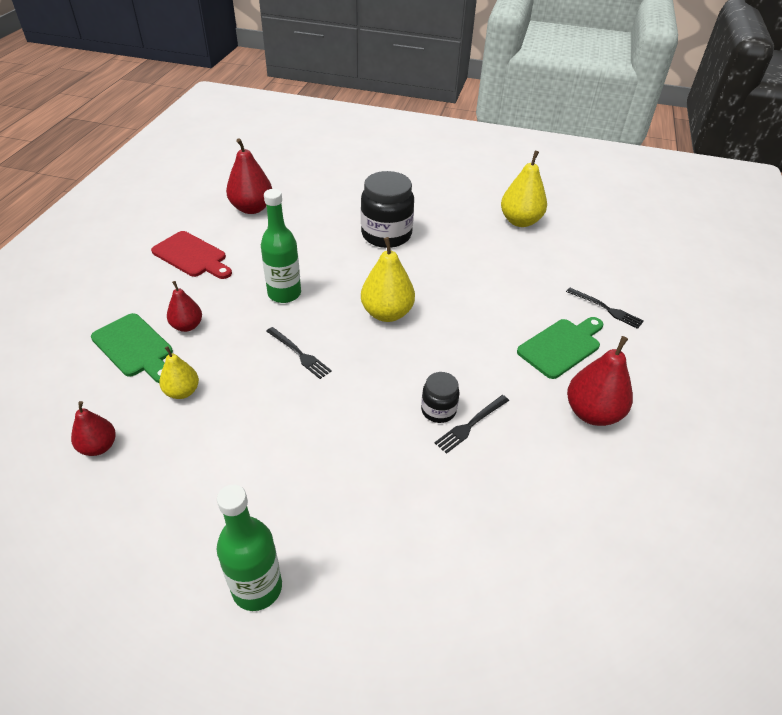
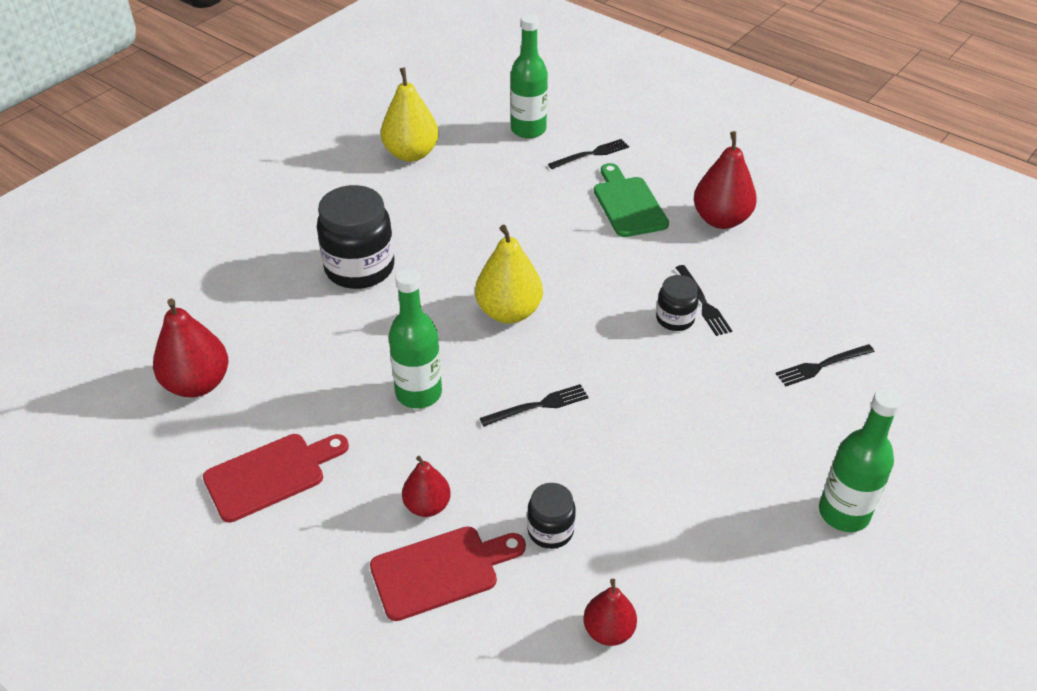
camera: 65 degrees left, 0 degrees up
(135, 348) = (441, 571): green cutting board -> red cutting board
(182, 392) = (550, 530): yellow pear -> black jar
(441, 534) = (822, 365): none -> black fork
(603, 267) = (528, 130): none -> green bottle

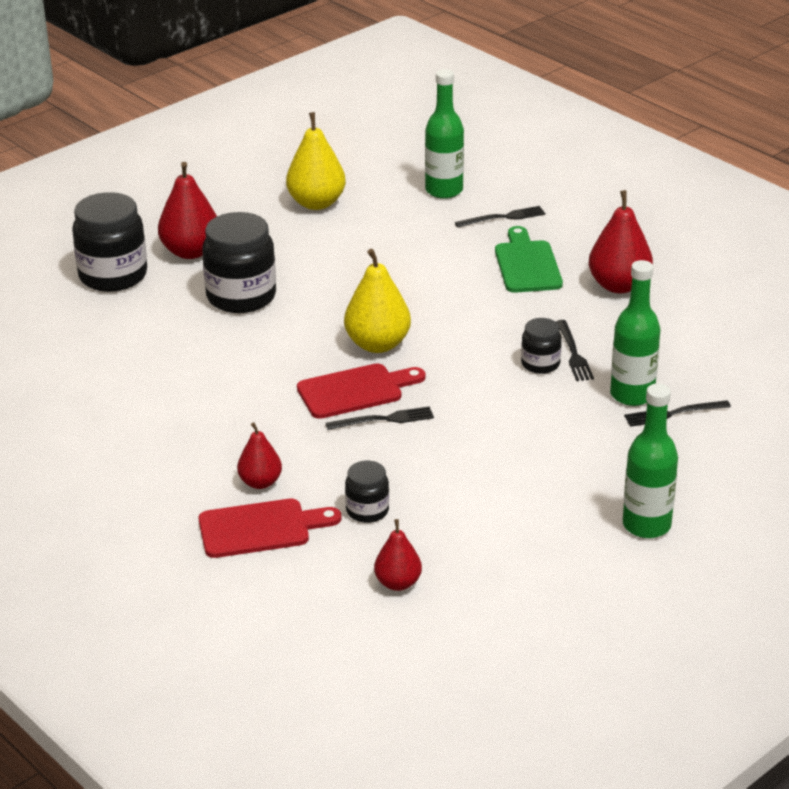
camera: 10 degrees right, 10 degrees down
(197, 384) = (70, 374): red pear -> red pear (190, 252)
(225, 255) = (113, 276): none -> black jar
(271, 475) = (124, 447): red cutting board -> red cutting board (355, 391)
(419, 393) = (273, 400): green bottle -> green bottle (632, 395)

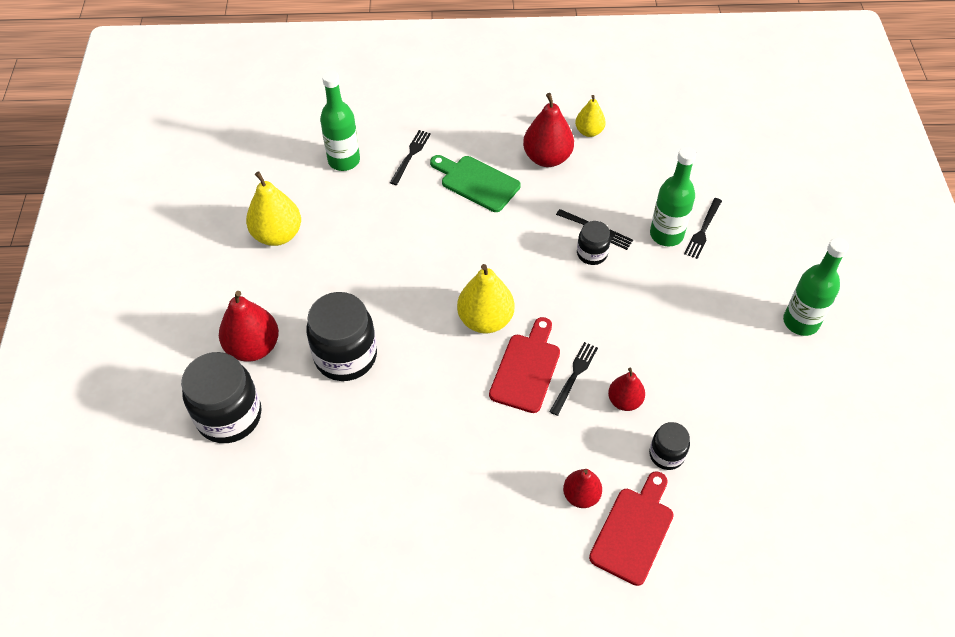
camera: 50 degrees left, 20 degrees up
(398, 583) = (757, 491): red pear -> red pear (624, 401)
(692, 292) = (589, 131): none -> yellow pear

